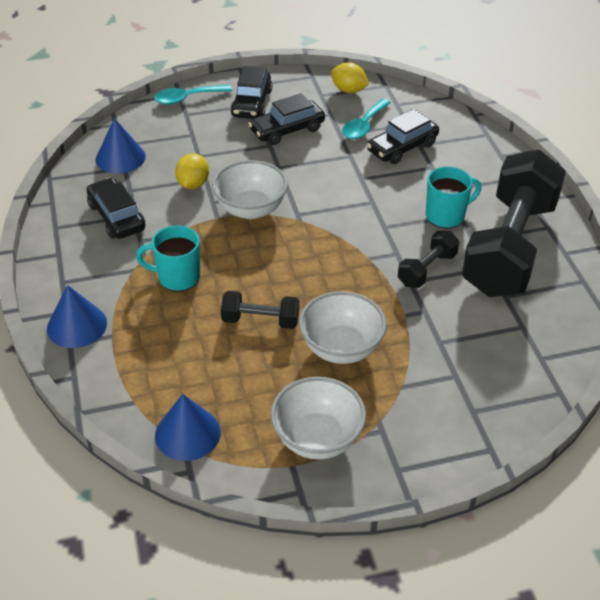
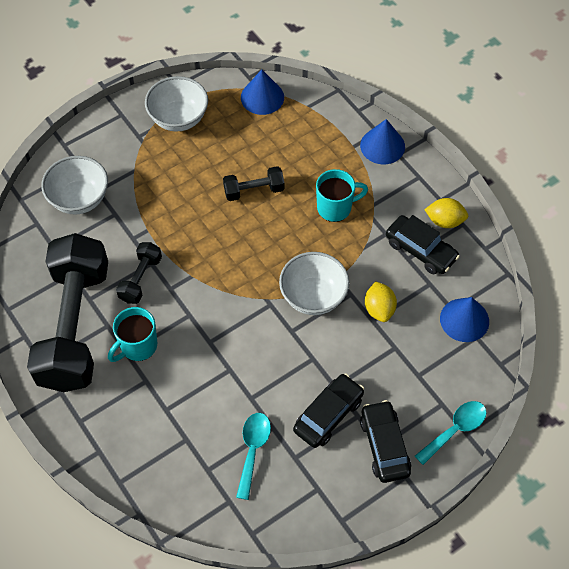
camera: 160 degrees right, 15 degrees up
(341, 348) = (186, 186): white bowl -> white bowl (79, 199)
(348, 90) = (290, 508): yellow lemon -> yellow lemon (444, 221)
(402, 147) = (203, 428): black car -> none

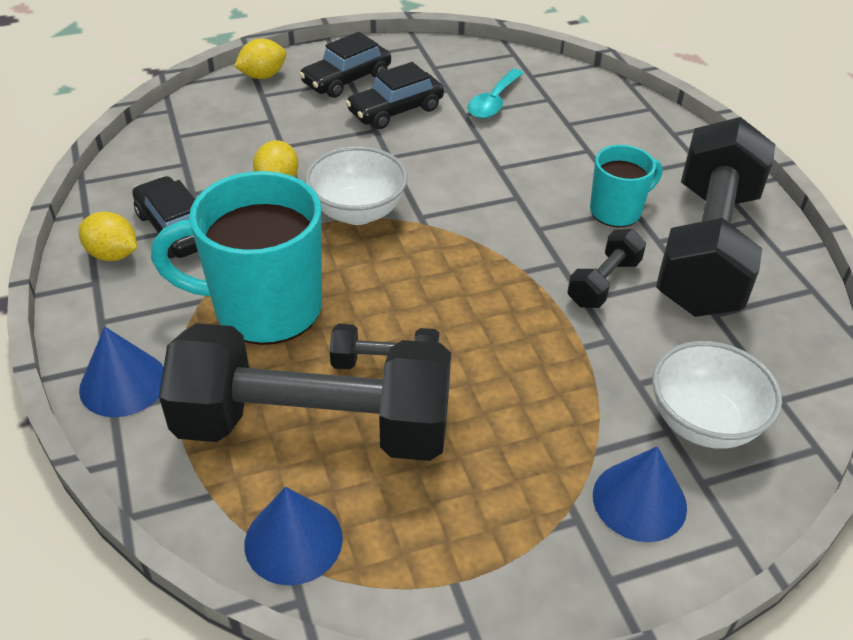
camera: 165 degrees left, 15 degrees down
(178, 118) = (486, 537): white bowl -> none
(276, 148) = (314, 426): none -> black dumbbell
(335, 208) = (264, 308): turquoise mug -> turquoise mug, size x1.83
(384, 445) = (346, 79): black car -> black car turned 45 degrees clockwise
(455, 430) = (263, 76): turquoise spoon -> yellow lemon
(464, 320) = (178, 152): blue cone -> blue cone (639, 500)

